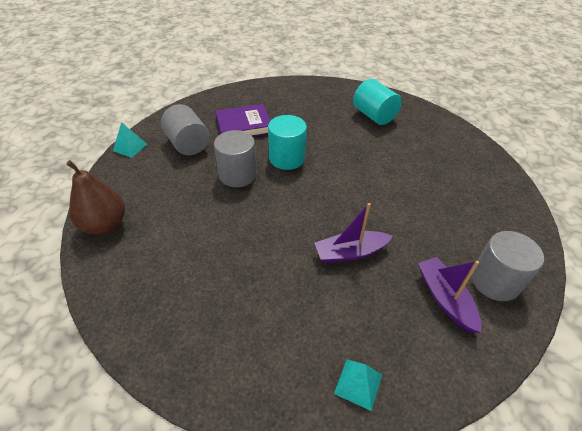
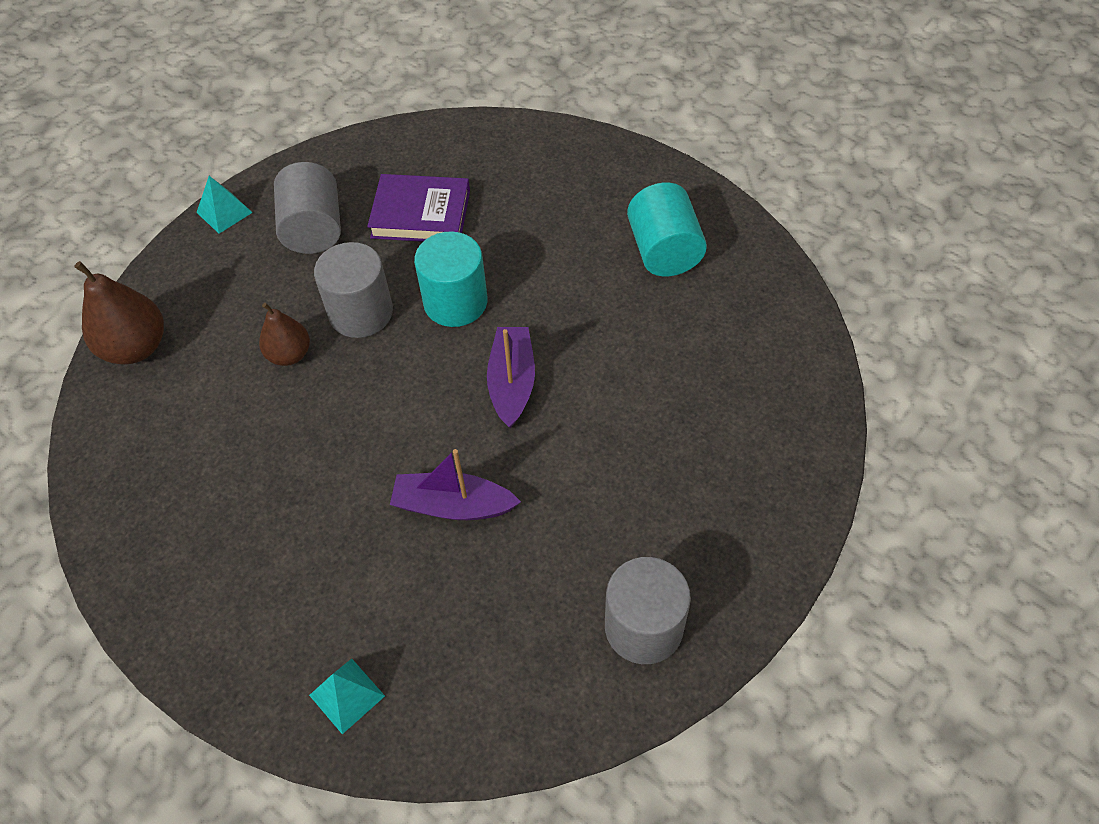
camera: 25 degrees right, 10 degrees up
(207, 204) = (289, 354): none -> brown pear
(445, 298) = (545, 625): purple boat -> purple boat (512, 382)

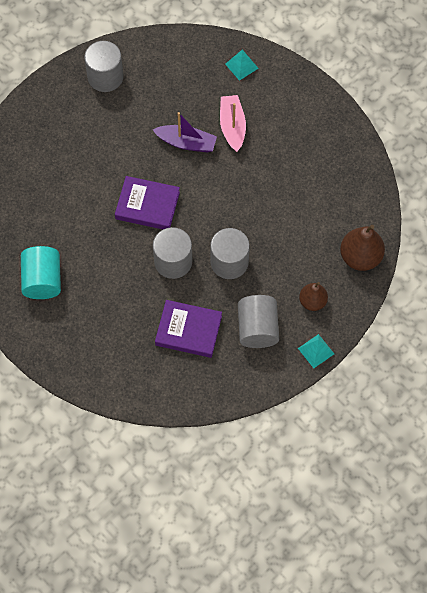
camera: 175 degrees left, 10 degrees up
(289, 354) = (271, 240): brown pear -> brown pear (312, 301)
(363, 551) = (232, 126): none -> pink boat
(455, 302) = (173, 261): turquoise cylinder -> grey cylinder
(512, 382) = (147, 205): purple boat -> purple book

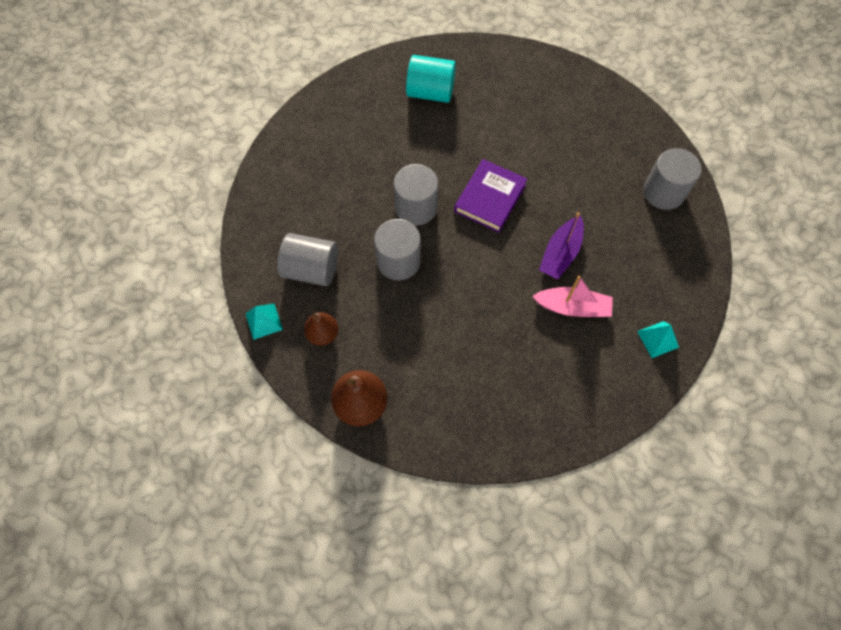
camera: 105 degrees right, 0 degrees up
(188, 330) = (332, 204): purple book -> none

